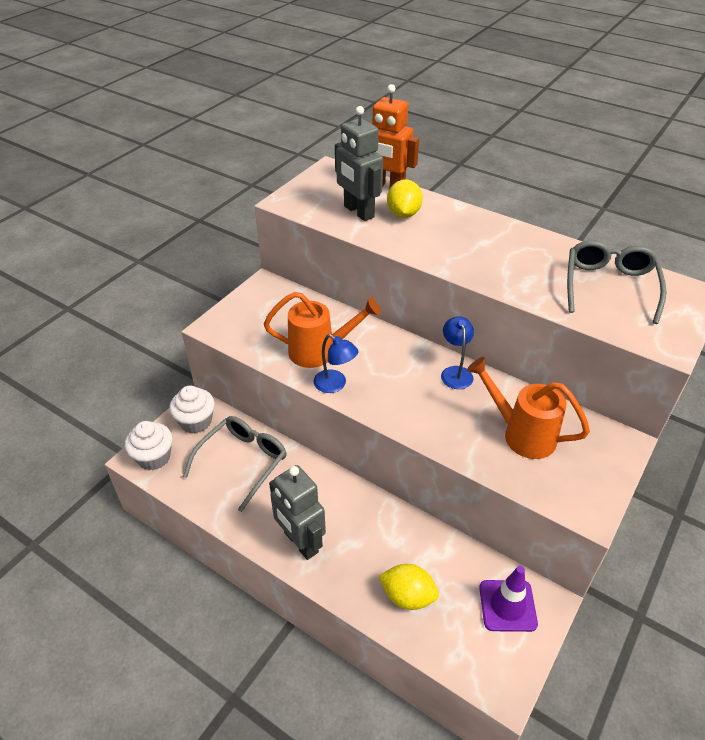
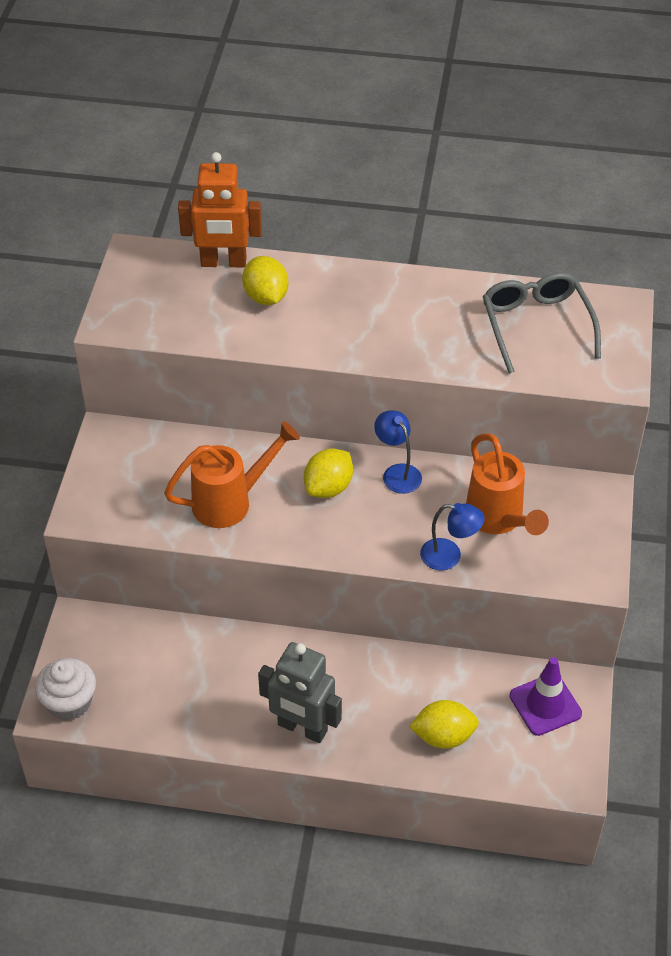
camera: 25 degrees left, 5 degrees up
(196, 422) = (92, 640): white cupcake -> none
(242, 462) = (181, 667): grey glasses -> none
(335, 385) = (273, 536): blue lamp -> blue lamp (449, 556)
(358, 212) = (210, 311): grey robot -> none
(396, 365) = (328, 487): none -> yellow lemon
(521, 433) = (498, 520): orange watering can -> orange watering can turned 120 degrees counterclockwise

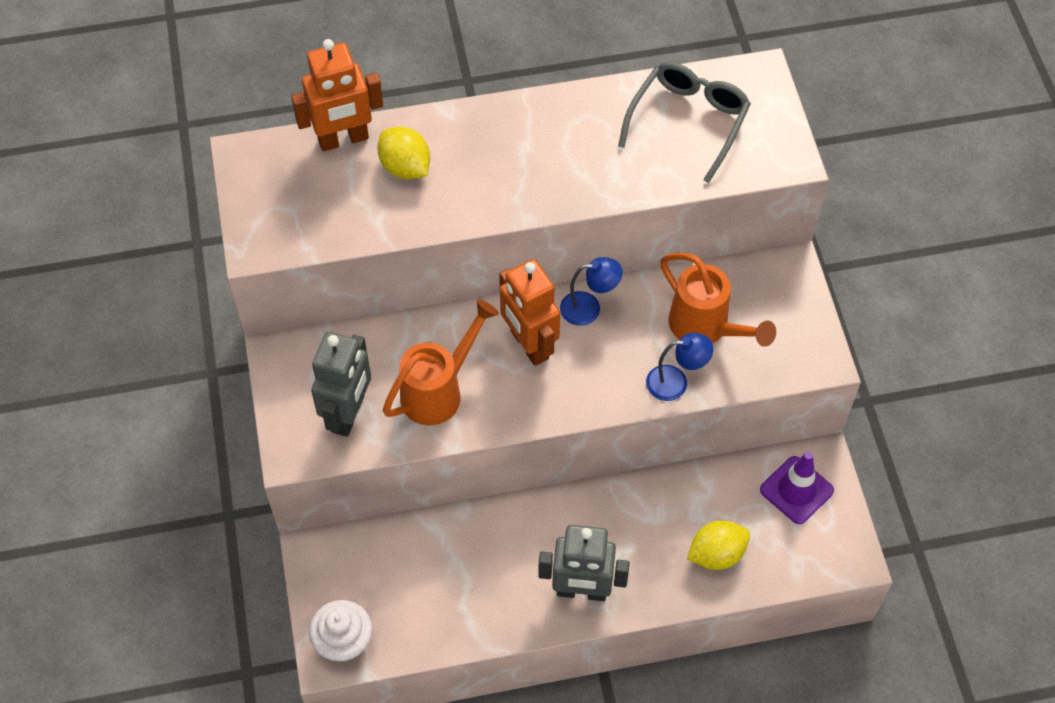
camera: 20 degrees left, 10 degrees up
(143, 497) = (349, 414): none -> grey robot
(328, 487) = (529, 345): yellow lemon -> orange robot
(397, 473) = (589, 308): blue lamp -> blue lamp turned 135 degrees clockwise
(536, 326) = (688, 122): grey glasses -> grey glasses turned 60 degrees clockwise

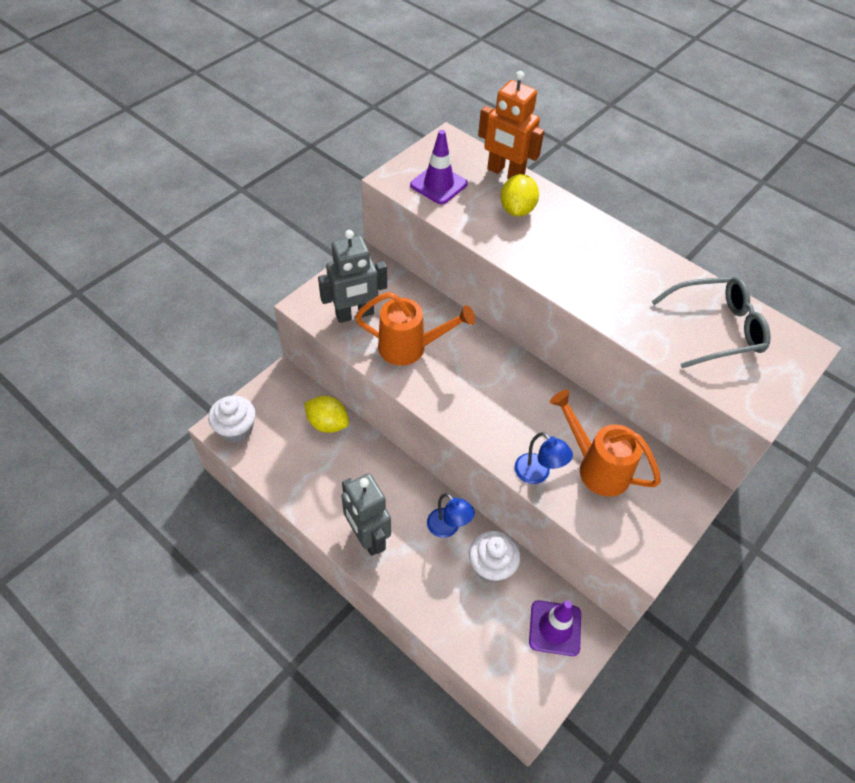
camera: 50 degrees right, 5 degrees down
(304, 211) = (438, 184): none -> purple traffic cone
(529, 345) = (485, 374): orange robot -> none
(589, 308) = (544, 389): blue lamp -> blue lamp (448, 528)
(697, 500) = (491, 566): none -> white cupcake
(706, 328) = (596, 467): orange watering can -> orange watering can turned 120 degrees clockwise
(716, 554) = (461, 605): yellow lemon -> yellow lemon (328, 423)

